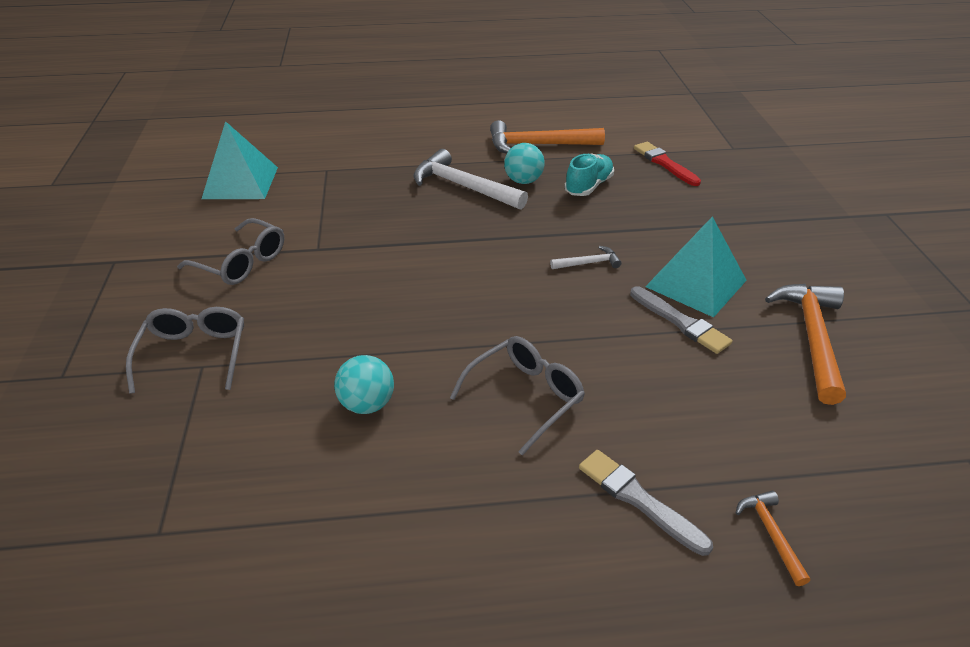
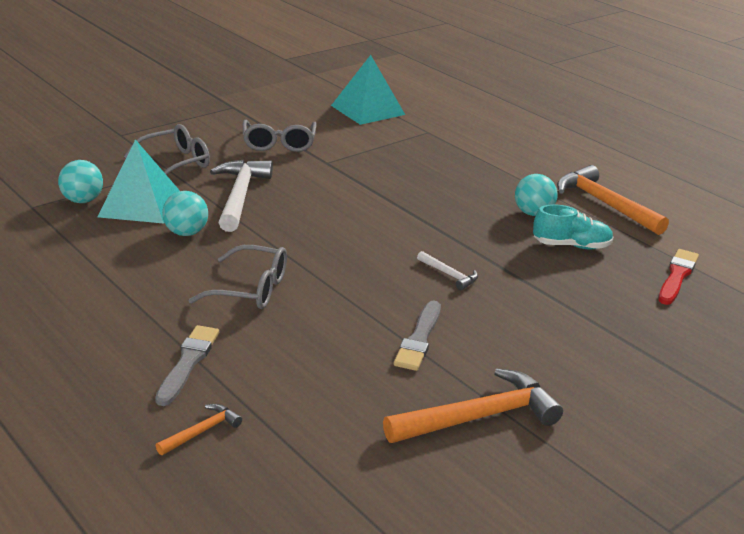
camera: 55 degrees right, 10 degrees down
(197, 472) = (82, 200): none -> turquoise ball
(463, 186) = (484, 190): white hammer -> white hammer (239, 196)
(696, 283) = (487, 336): turquoise pyramid -> turquoise pyramid (140, 204)

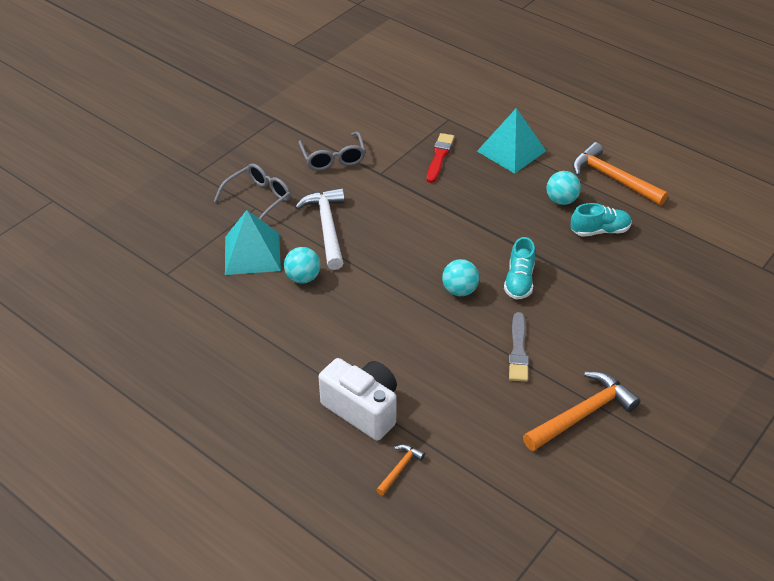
camera: 10 degrees left, 15 degrees up
(82, 200) = (204, 258): turquoise ball -> turquoise ball (459, 290)
(188, 363) = (363, 409): grey brush -> white camera
(250, 289) = (377, 327): grey glasses -> none
(367, 110) = (390, 100): turquoise pyramid -> turquoise pyramid (511, 151)
(449, 275) = (519, 281): white hammer -> turquoise shoe
(677, 276) = (684, 247): red brush -> red brush (439, 157)

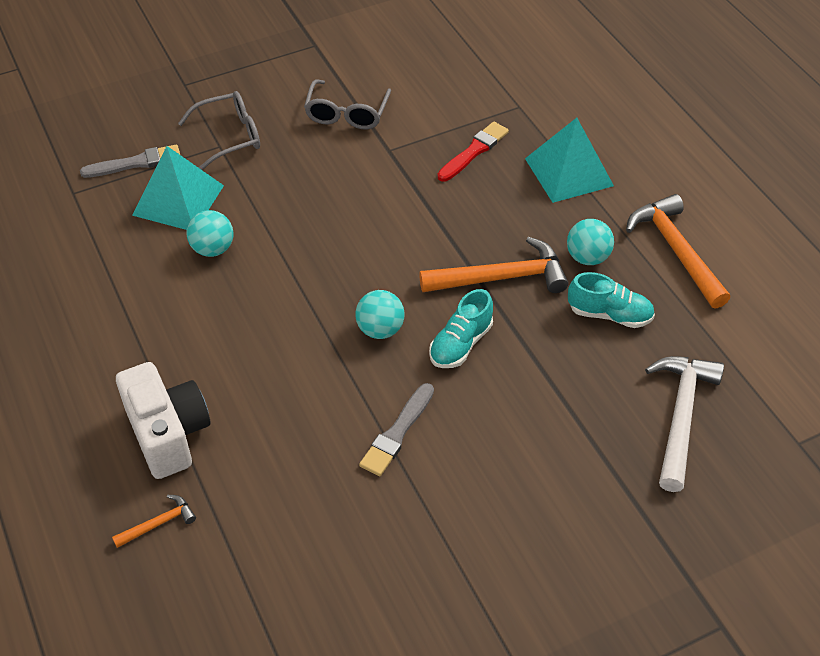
camera: 25 degrees right, 5 degrees up
(200, 238) = (135, 163): none -> grey brush
(327, 227) = (281, 197): white hammer -> white hammer (680, 416)
(582, 414) = (419, 546): orange hammer -> orange hammer (501, 277)

